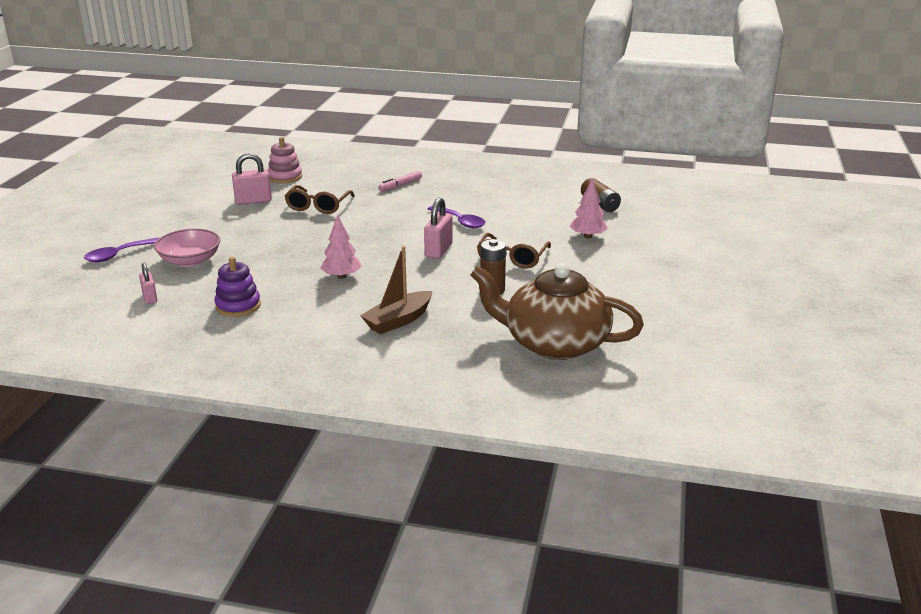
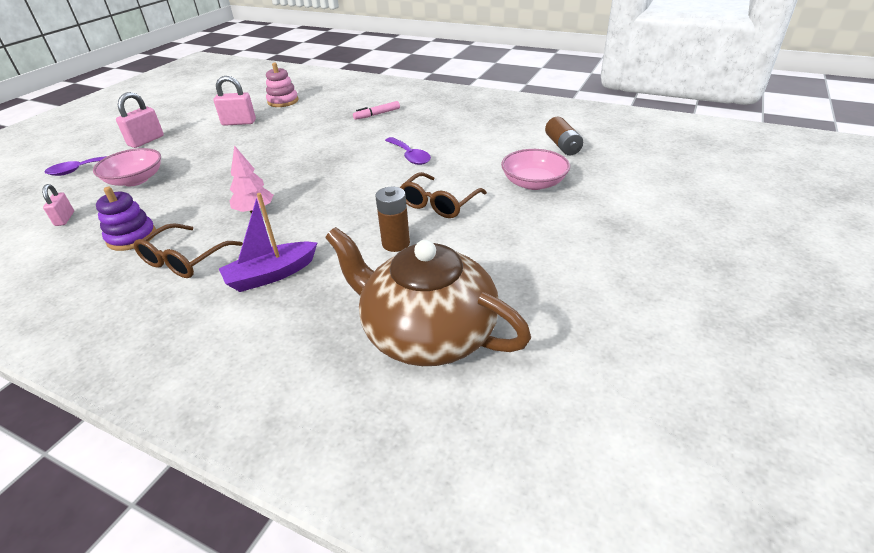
camera: 15 degrees right, 10 degrees up
(318, 206) = (290, 131): brown glasses -> brown glasses (185, 259)
(398, 320) = (271, 275): brown boat -> purple boat
(438, 250) = (369, 187): pink padlock -> pink padlock (146, 141)
(587, 236) = (533, 183): pink tree -> pink bowl

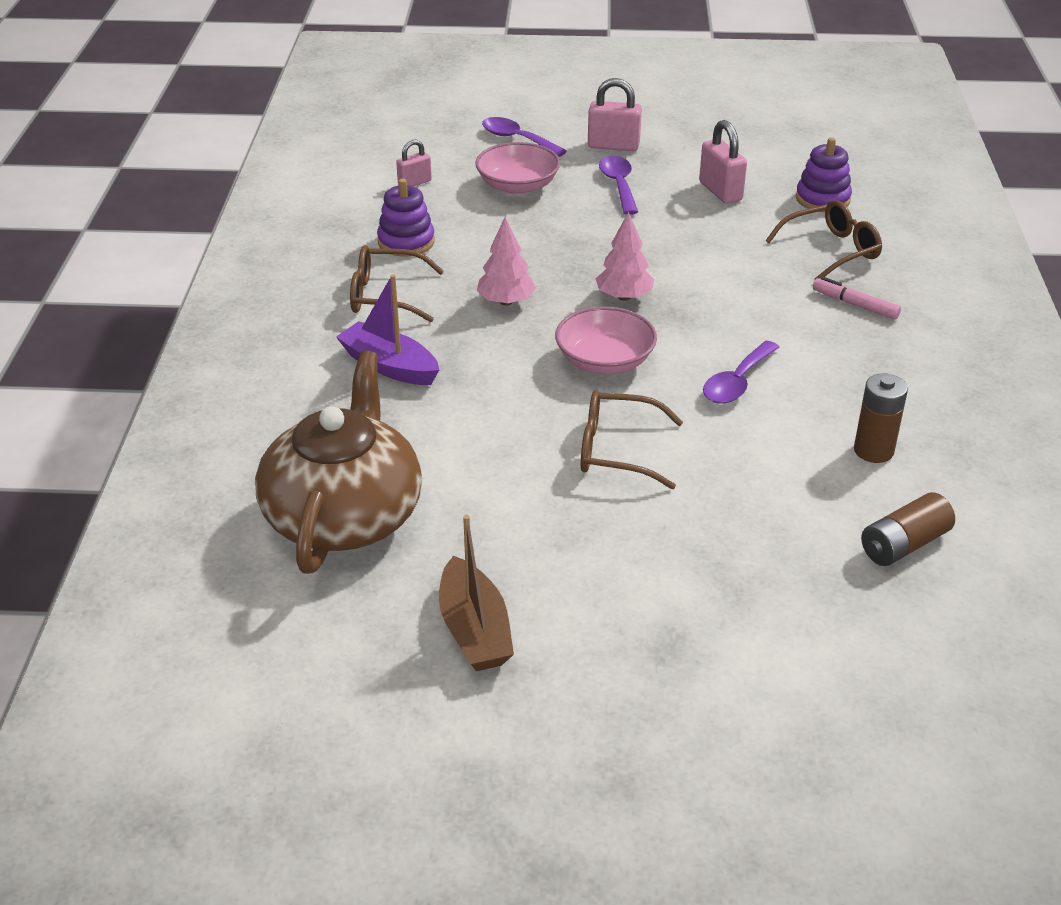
camera: 65 degrees right, 0 degrees up
(188, 148) = (618, 185): none -> purple spoon
(283, 101) = (822, 199): pink stacking toy -> purple stacking toy
(298, 170) = (624, 297): none -> pink tree
(327, 109) = (830, 251): none -> brown glasses
(396, 244) = (499, 440): brown battery -> brown battery (873, 450)
(533, 183) = (741, 534): pink bowl -> pink bowl (605, 361)
(578, 293) = (474, 630): none -> brown boat

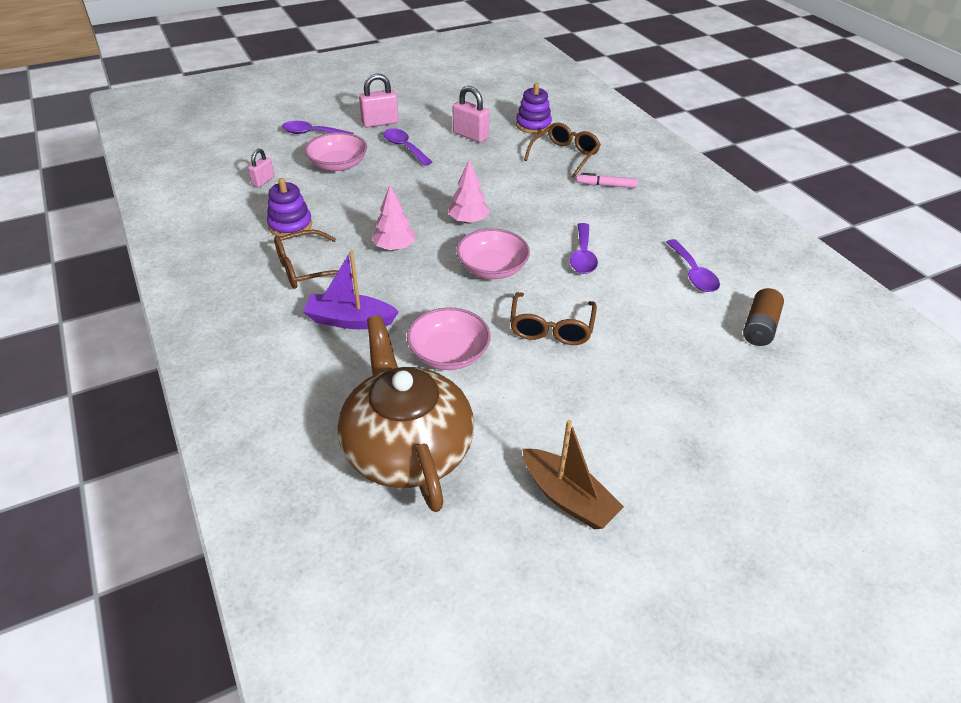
camera: 30 degrees left, 5 degrees up
(470, 438) = (449, 354): none -> pink bowl
(618, 450) = (551, 327): brown glasses -> brown glasses turned 60 degrees counterclockwise
(873, 450) = (693, 273): brown battery -> purple spoon

